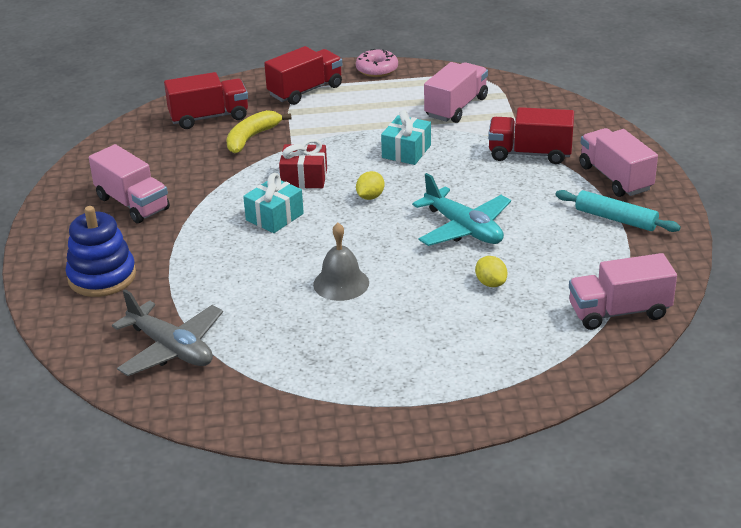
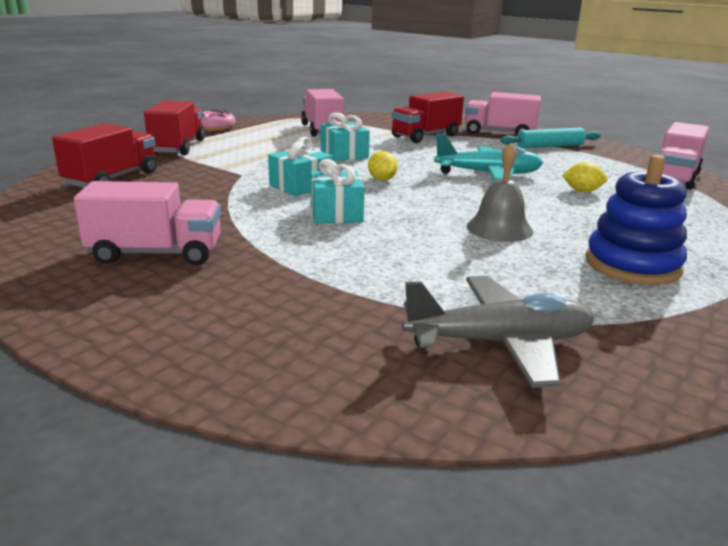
camera: 50 degrees left, 10 degrees down
(102, 277) = (260, 323): blue stacking toy -> blue stacking toy (632, 265)
(251, 138) = (190, 179): yellow banana -> none
(304, 178) = (301, 186): red gift -> turquoise gift

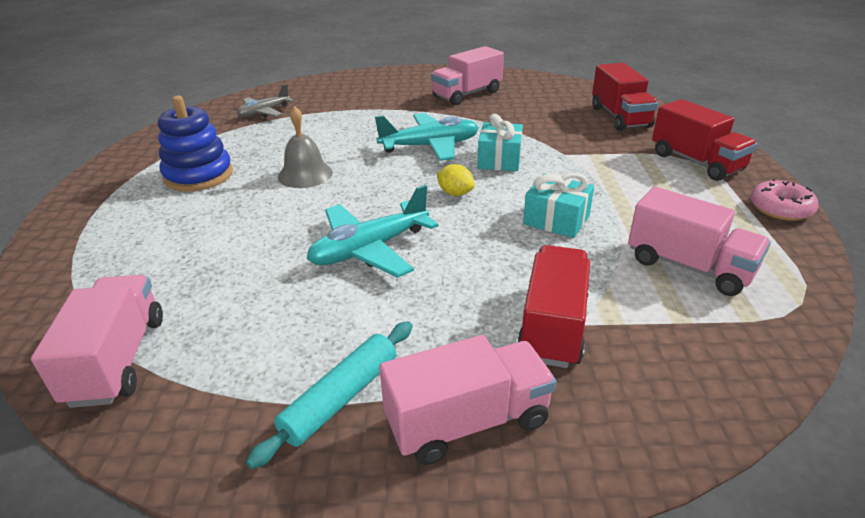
camera: 145 degrees right, 10 degrees up
(336, 213) = (430, 146): turquoise gift -> turquoise plane
(500, 343) = (264, 112): grey plane -> grey plane, size x0.65
(582, 191) = (250, 259): yellow lemon -> none

